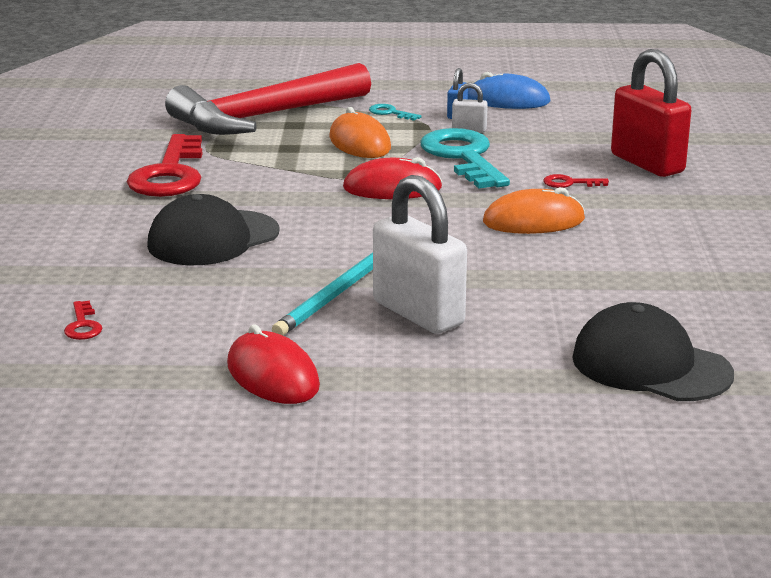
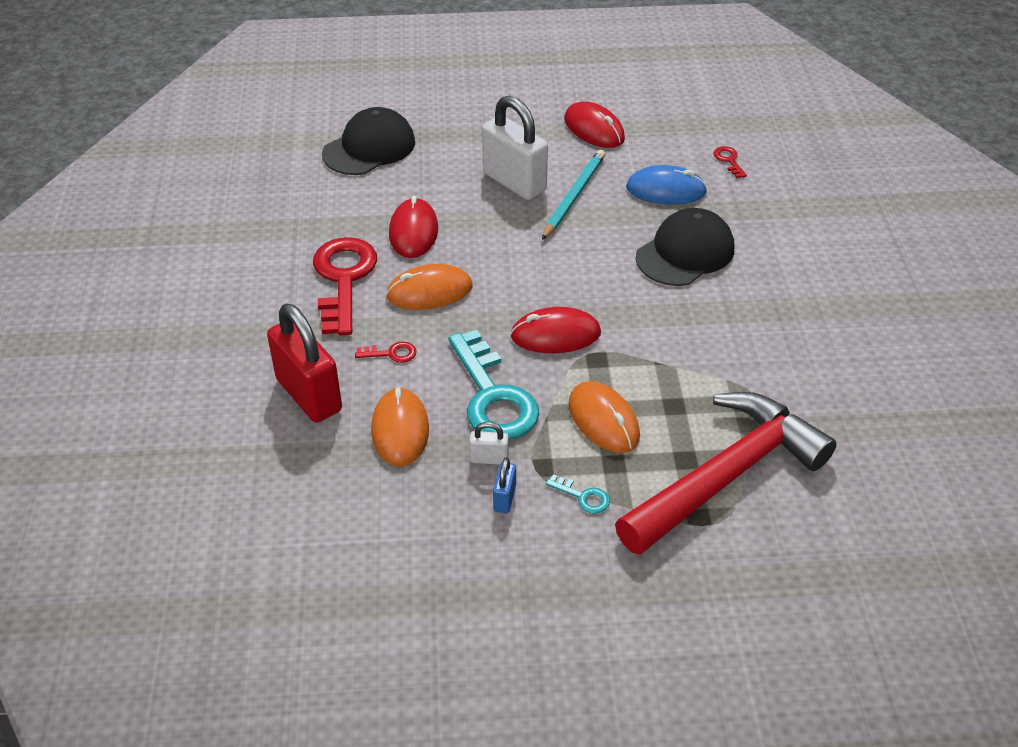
camera: 175 degrees right, 20 degrees up
(170, 174) = (769, 346): red key -> red key (343, 279)
(507, 100) = (443, 544): blue mouse -> blue mouse (666, 190)
(552, 144) = (400, 430): none -> orange mouse
(561, 269) = (413, 232): none -> red mouse
(650, 365) = (369, 148): black cap -> black cap turned 75 degrees counterclockwise

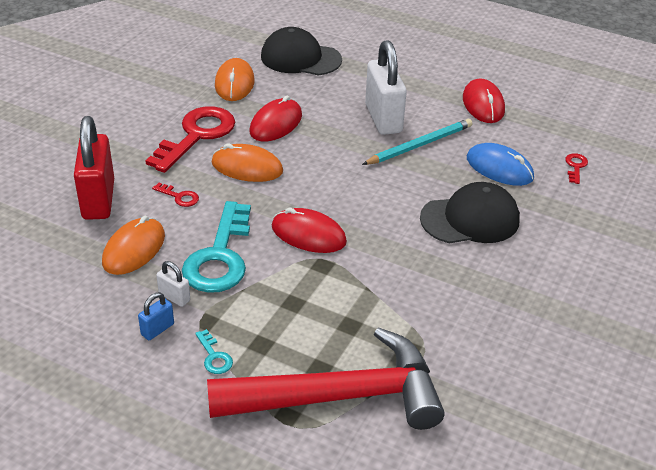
camera: 30 degrees right, 5 degrees down
(369, 148) = (300, 58): black cap -> black cap turned 150 degrees counterclockwise
(603, 420) = (284, 310): orange mouse -> orange mouse (234, 83)

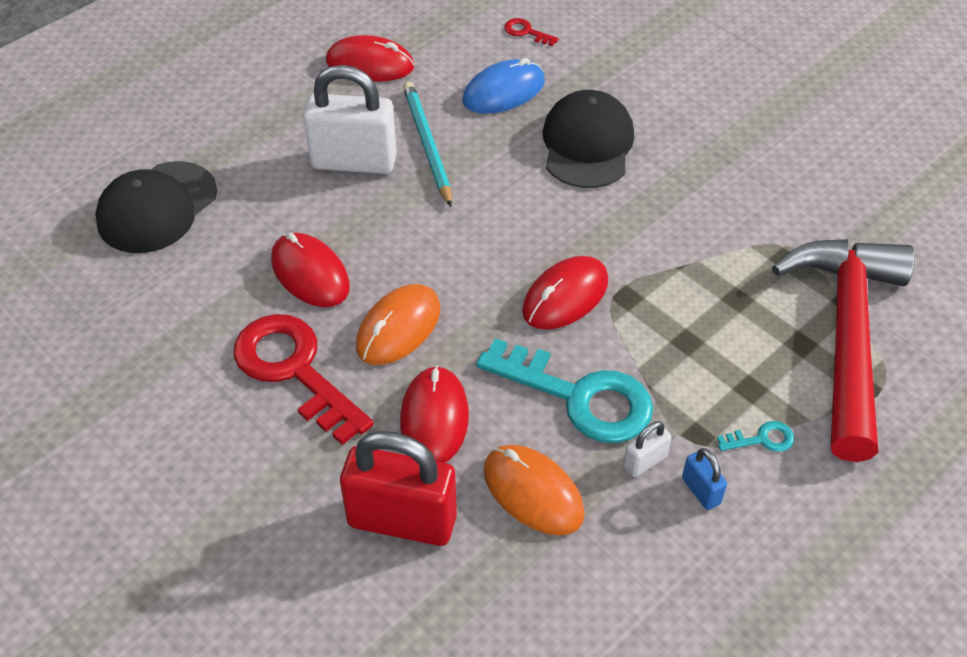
camera: 70 degrees left, 10 degrees up
(179, 197) = (434, 418): red key -> red mouse
(234, 83) = (180, 298): orange mouse -> none

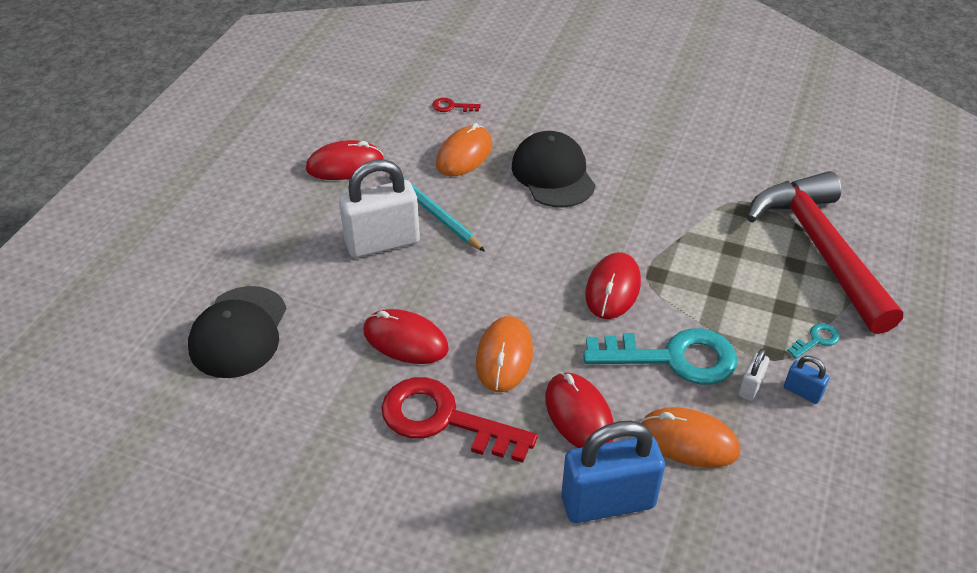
camera: 25 degrees left, 5 degrees down
(402, 520) = (608, 502): red padlock -> blue padlock
(503, 91) = (464, 154): blue mouse -> orange mouse

